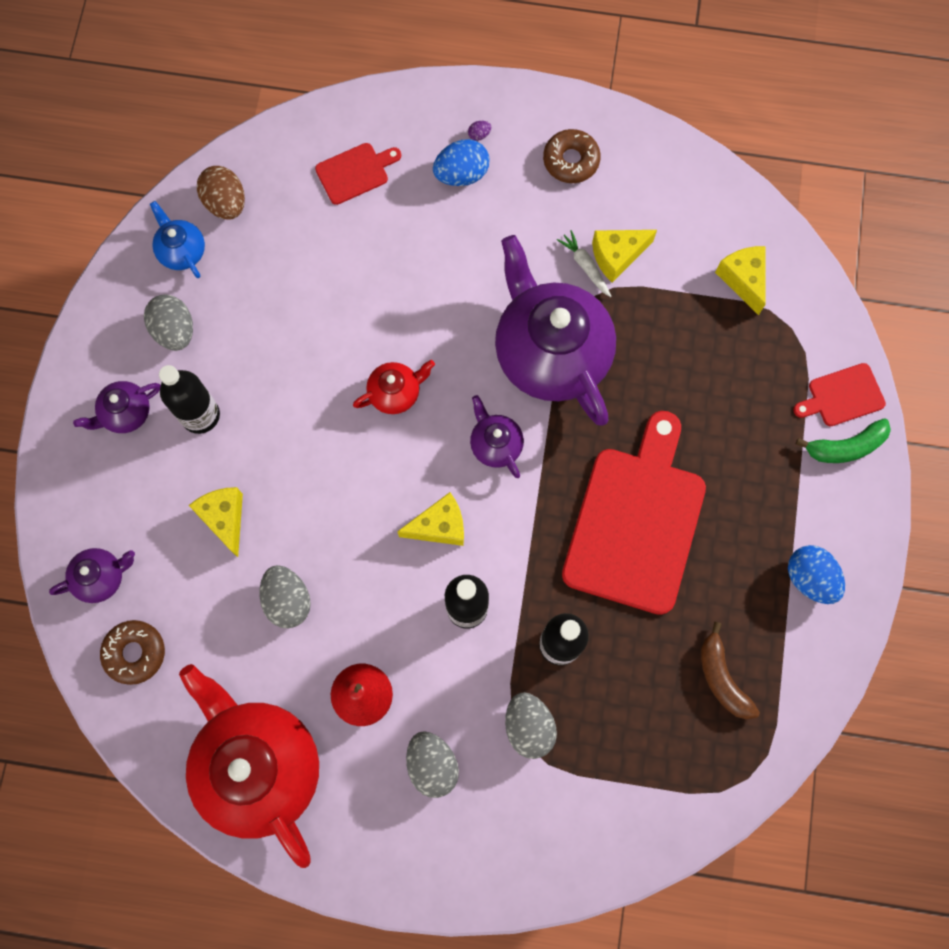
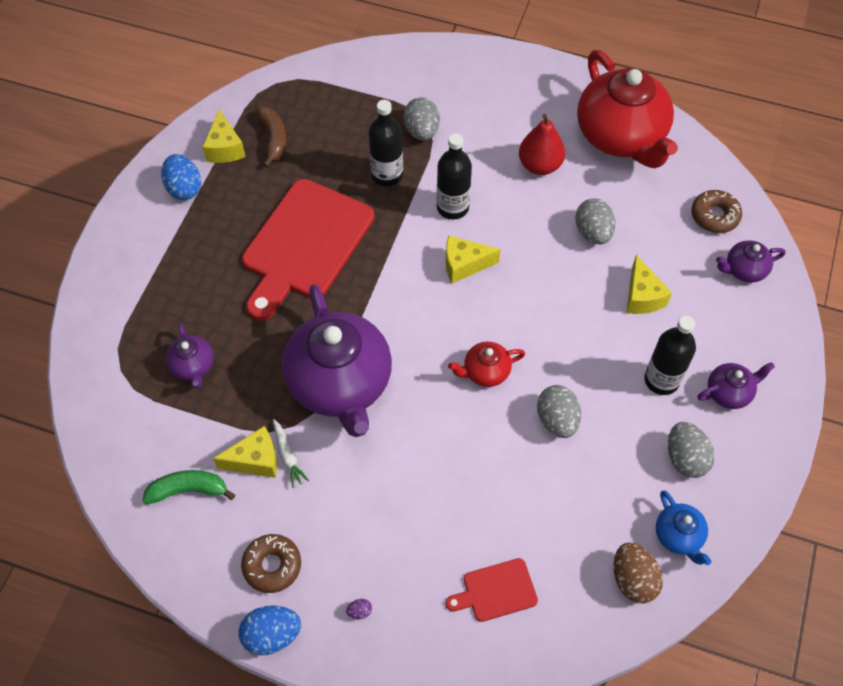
camera: 170 degrees left, 15 degrees down
(432, 765) = (495, 120): grey egg -> grey egg (557, 420)
(461, 174) = (387, 570): blue egg -> blue egg (272, 635)
(495, 444) = (406, 317): purple teapot -> purple teapot (193, 366)
(743, 280) = (146, 419): yellow cheese -> yellow cheese (225, 148)
(842, 396) = (101, 309): red cutting board -> none
(845, 447) = (116, 271): green banana -> green banana (188, 490)

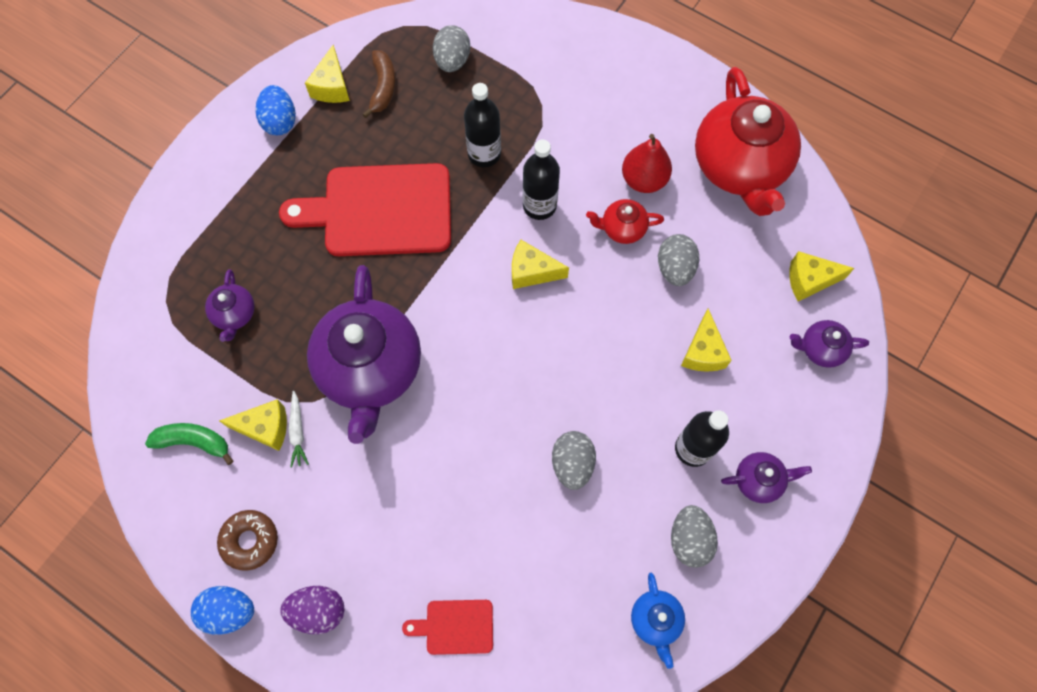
camera: 15 degrees right, 10 degrees up
(305, 244) = (380, 211): red cutting board -> red cutting board turned 45 degrees clockwise
(359, 611) = (318, 610): purple egg -> purple egg, size x2.36
(421, 131) = (534, 113): grey egg -> grey egg (452, 61)
(485, 372) = (517, 393): red teapot -> red teapot (622, 228)
(633, 579) = (594, 653): brown egg -> none
(714, 216) = (809, 280): brown donut -> yellow cheese

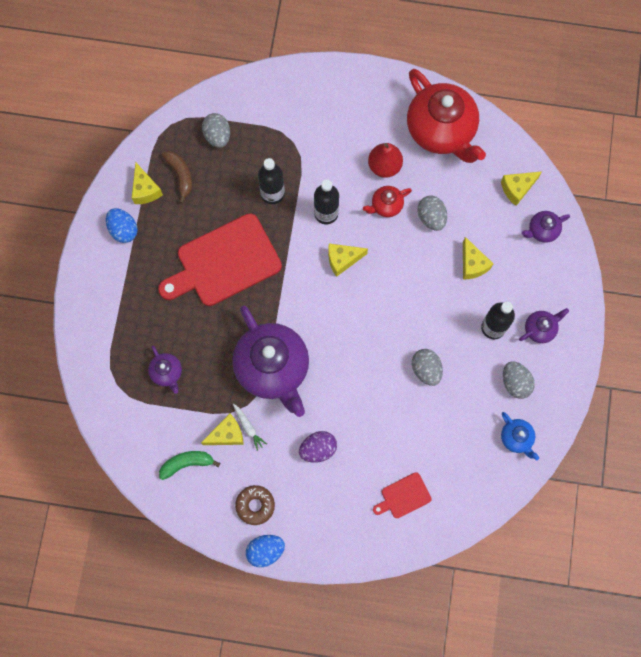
camera: 25 degrees left, 5 degrees up
(318, 610) = (318, 525): purple egg -> purple egg (318, 449)

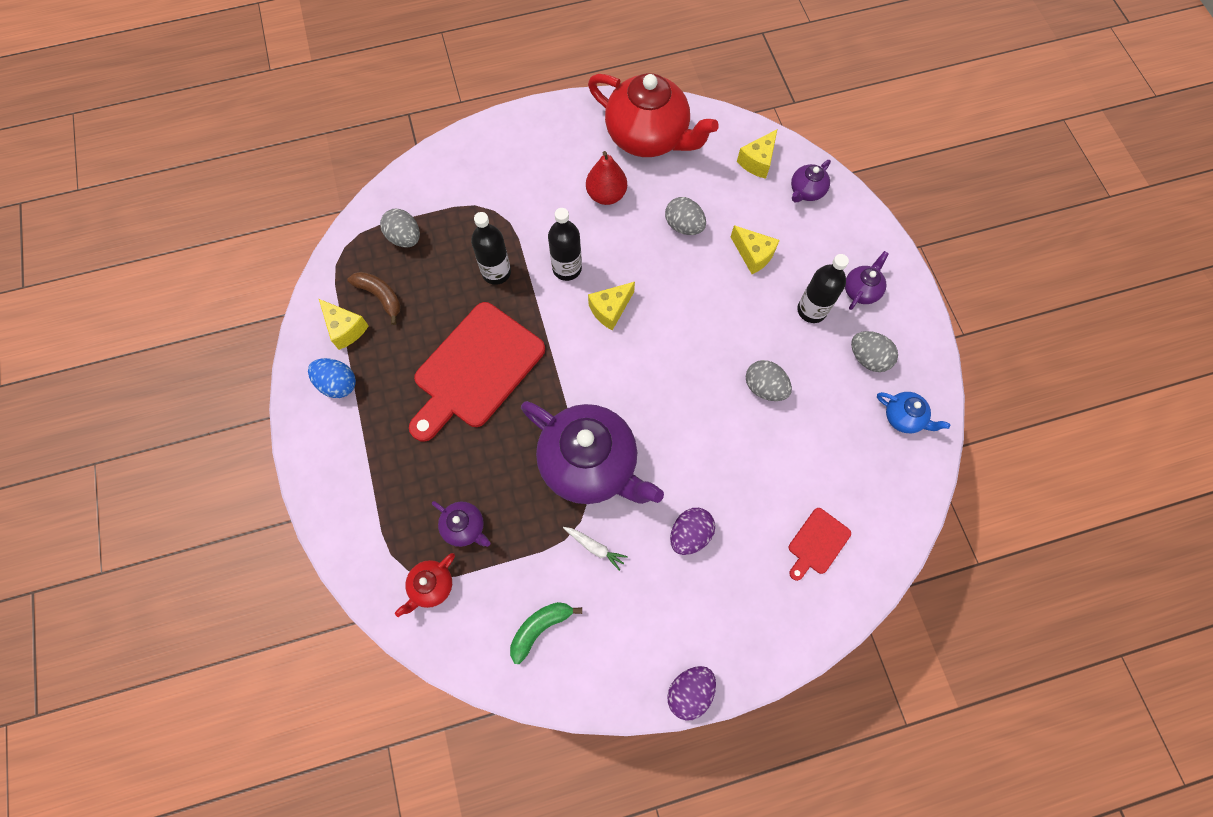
camera: 25 degrees left, 5 degrees down
(227, 434) = (573, 568): yellow cheese -> none
(255, 505) = (649, 640): brown donut -> none
(265, 551) = (689, 691): blue egg -> purple egg
(386, 205) = (629, 233): red teapot -> red teapot (431, 586)

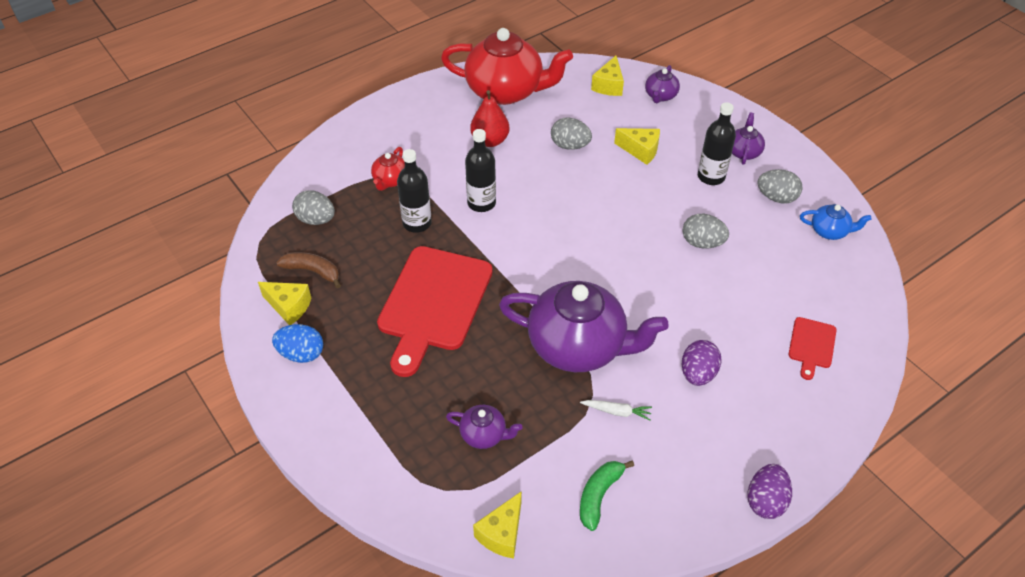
camera: 20 degrees left, 20 degrees down
(431, 586) = (474, 496): red teapot -> red teapot (390, 180)
(610, 309) = (536, 223): yellow cheese -> yellow cheese (502, 534)

